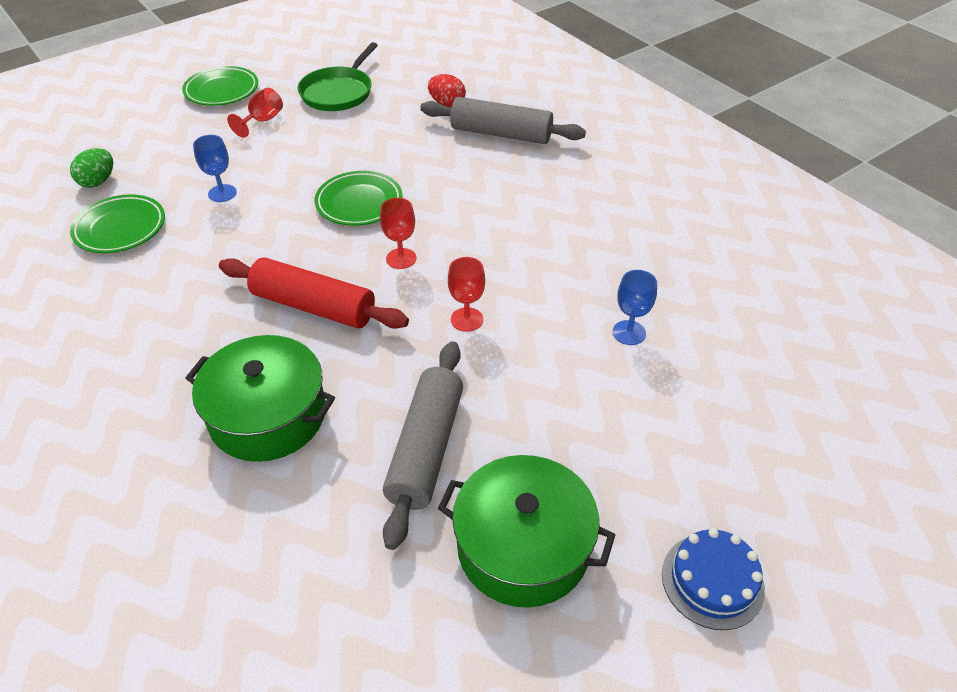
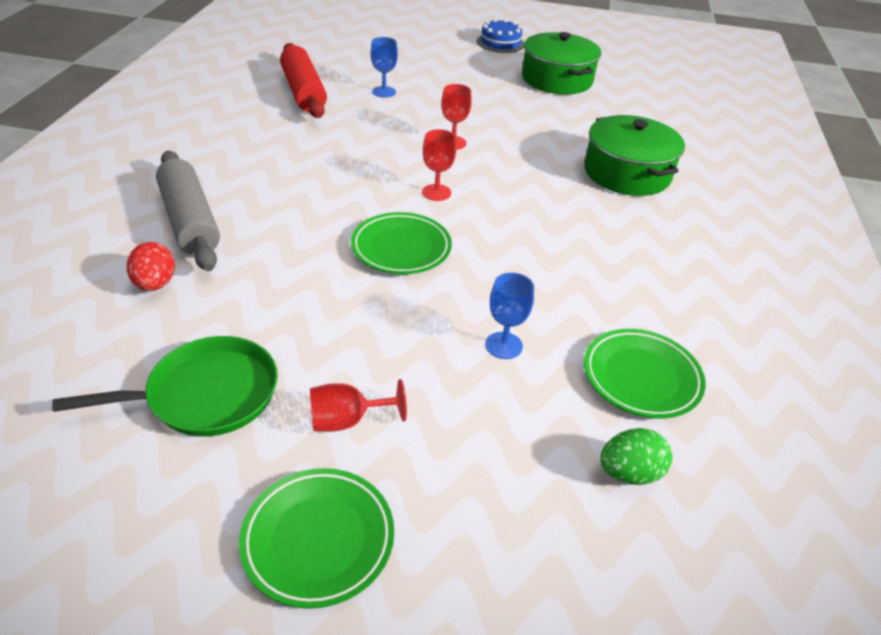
camera: 135 degrees left, 5 degrees down
(313, 306) = (535, 204): red rolling pin -> red rolling pin (303, 92)
(426, 448) = (556, 118): grey rolling pin -> none

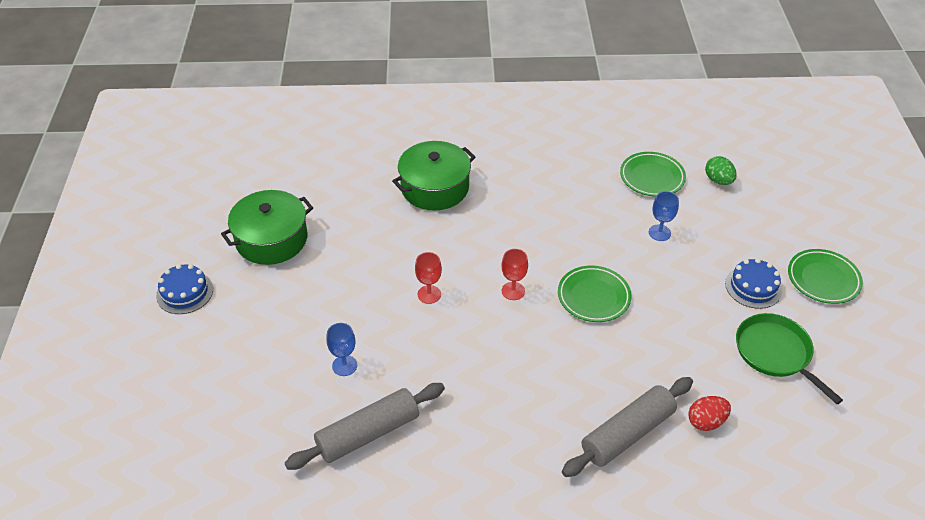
camera: 100 degrees left, 5 degrees up
(303, 92) = (368, 433): red rolling pin -> grey rolling pin
(347, 420) = (753, 287): red goblet -> blue cake

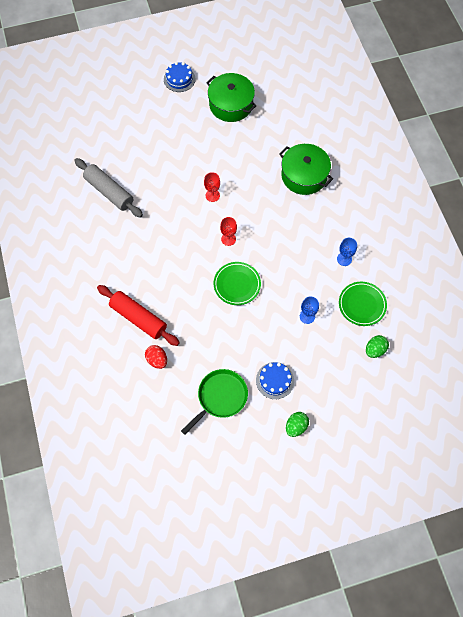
camera: 75 degrees right, 20 degrees up
(344, 365) = (150, 168): blue goblet -> blue goblet (344, 259)
(627, 434) = (138, 318): grey rolling pin -> red rolling pin
(823, 279) = (296, 426): green plate -> green egg

